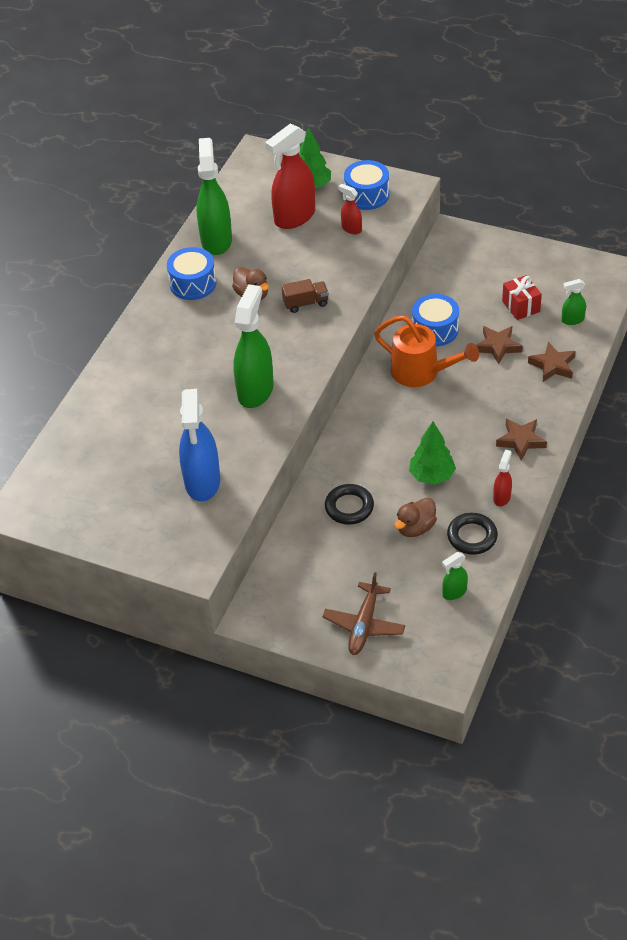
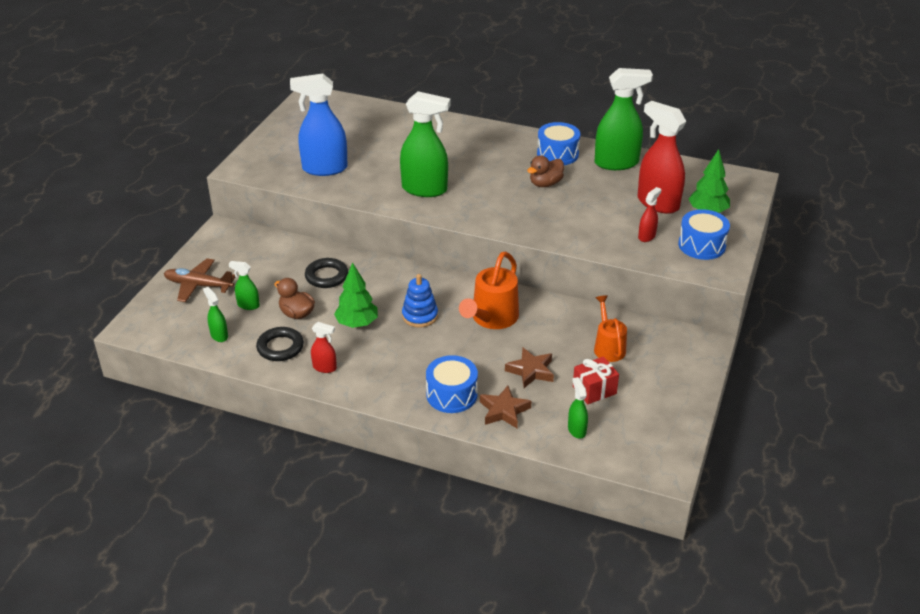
camera: 85 degrees right, 10 degrees down
(305, 303) = (536, 212): brown truck -> none
(401, 573) = (248, 305): none -> green spray bottle
(418, 426) = (420, 316): none -> blue stacking toy
(435, 329) = (553, 328): blue drum -> blue drum (451, 395)
(461, 294) = (608, 347): none -> orange watering can
(521, 441) = (396, 383): brown star -> none

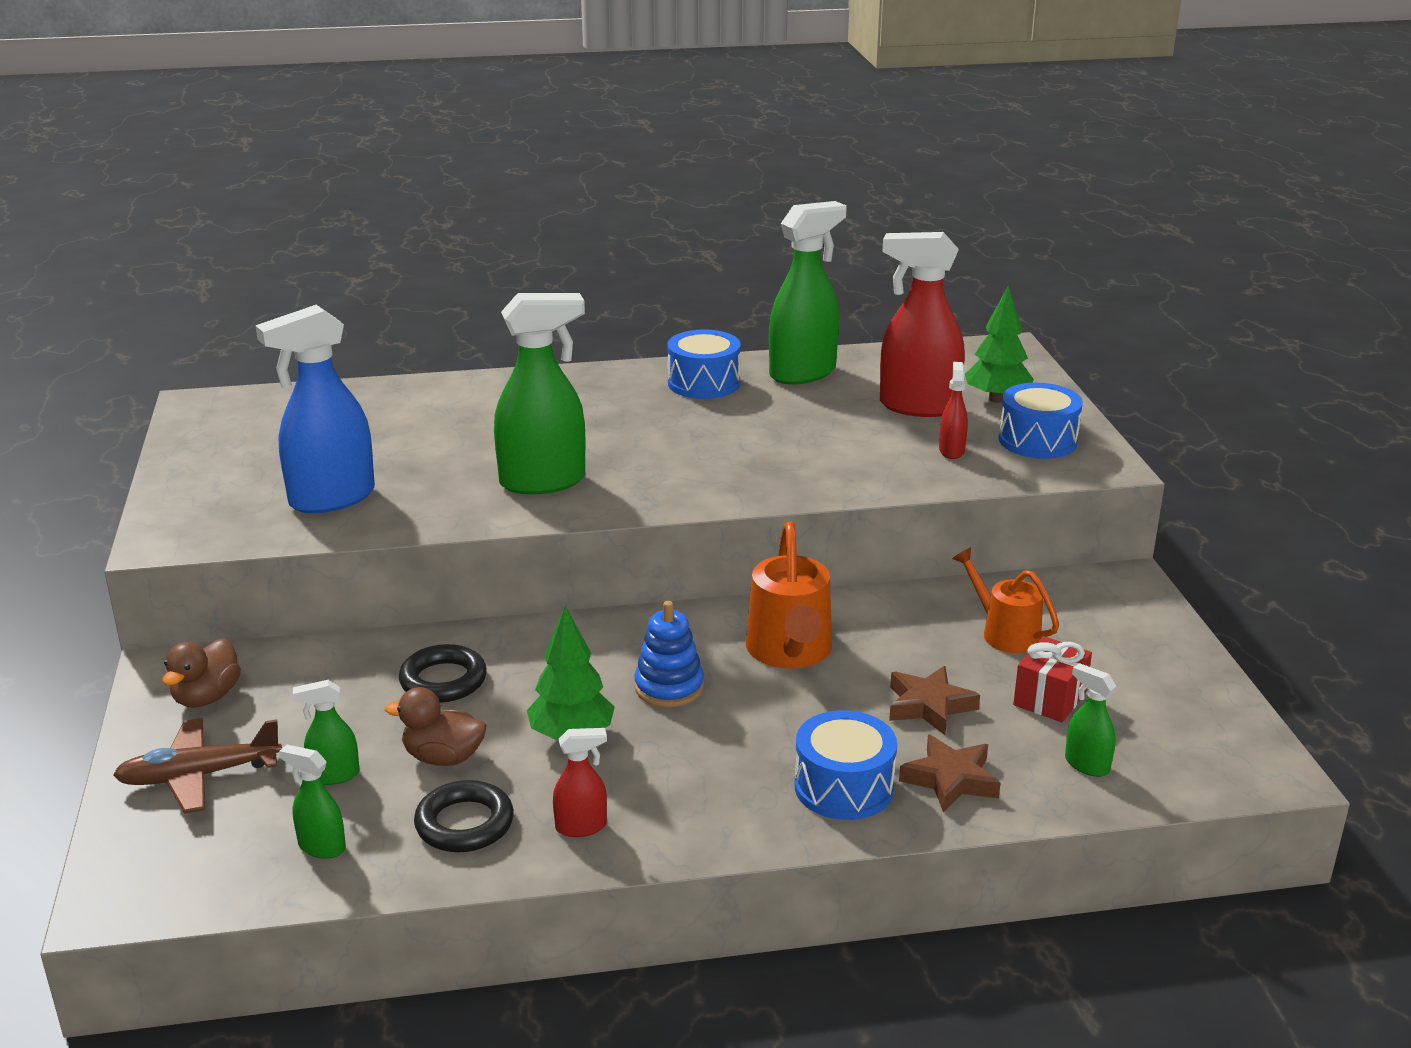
camera: 30 degrees left, 10 degrees down
(545, 184) = (728, 424): brown duck -> brown duck (206, 697)

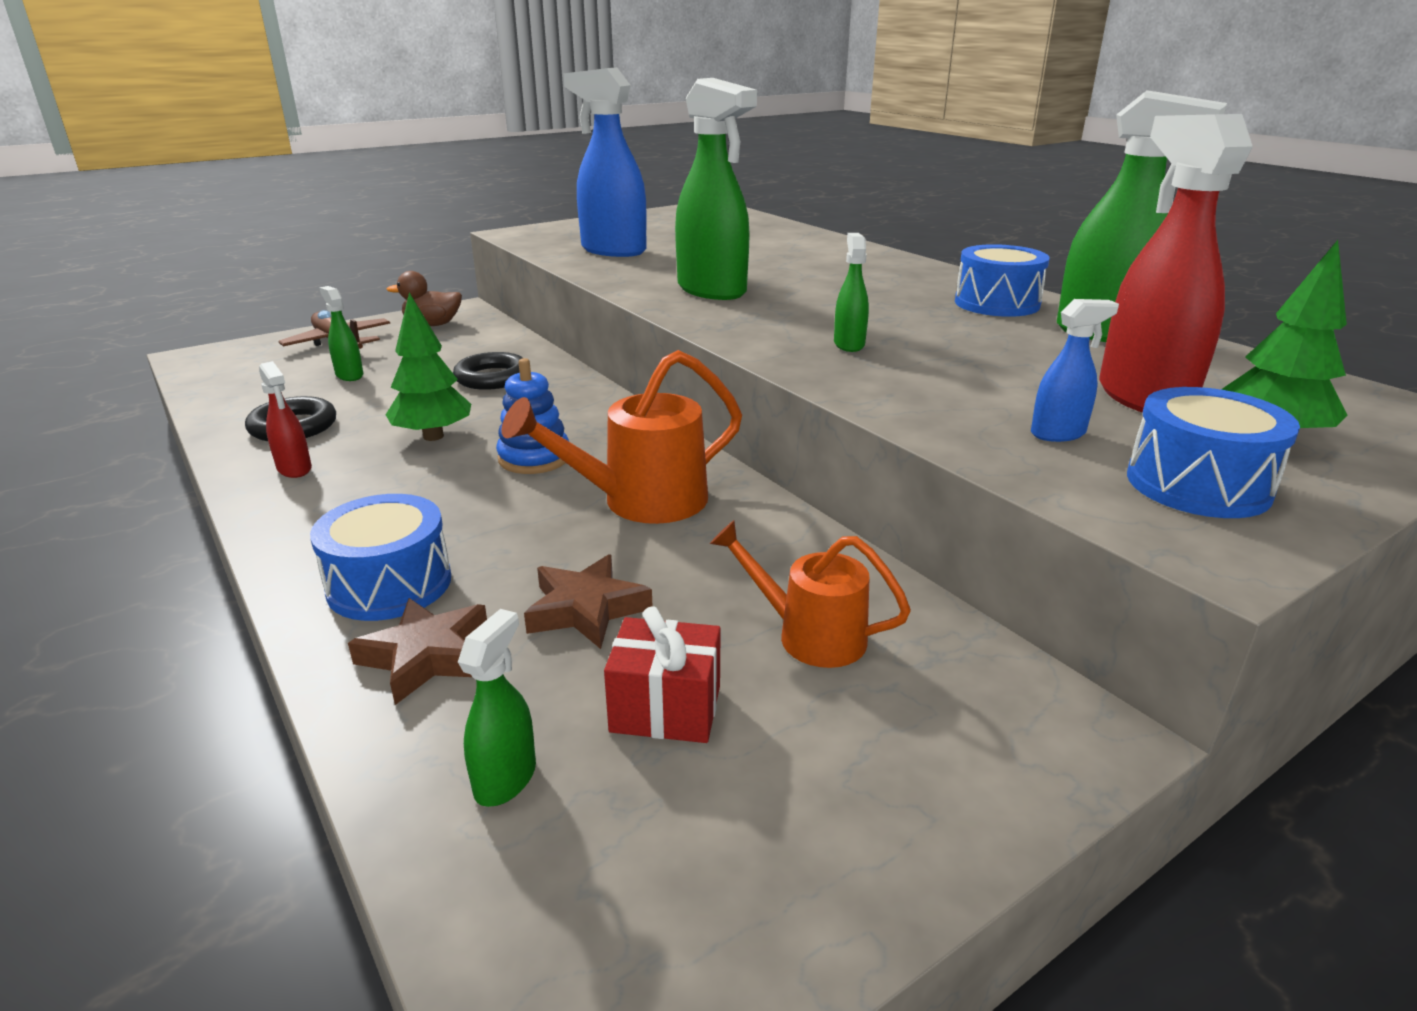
camera: 65 degrees right, 0 degrees up
(321, 847) = (258, 391): green spray bottle -> green spray bottle (849, 344)
(443, 758) = (383, 401): brown duck -> none
(951, 451) = (1058, 433): red spray bottle -> blue spray bottle
(1004, 632) = (808, 635): orange watering can -> orange watering can turned 90 degrees counterclockwise

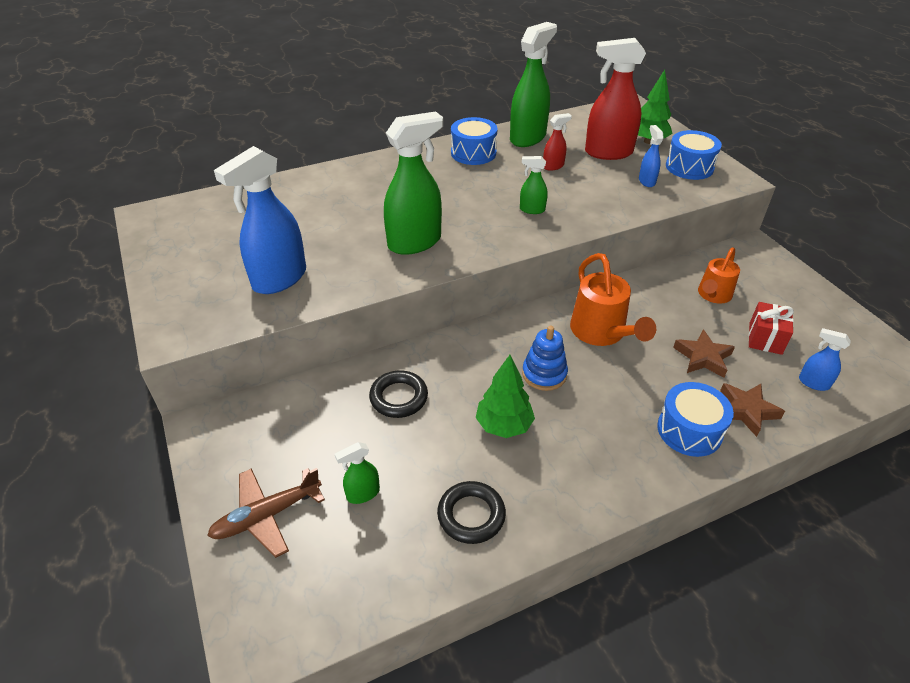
camera: 80 degrees left, 15 degrees up
(294, 469) = (548, 500): red spray bottle -> red spray bottle (553, 166)
(432, 325) = (242, 445): brown duck -> none
(506, 779) = (813, 383): green spray bottle -> blue spray bottle

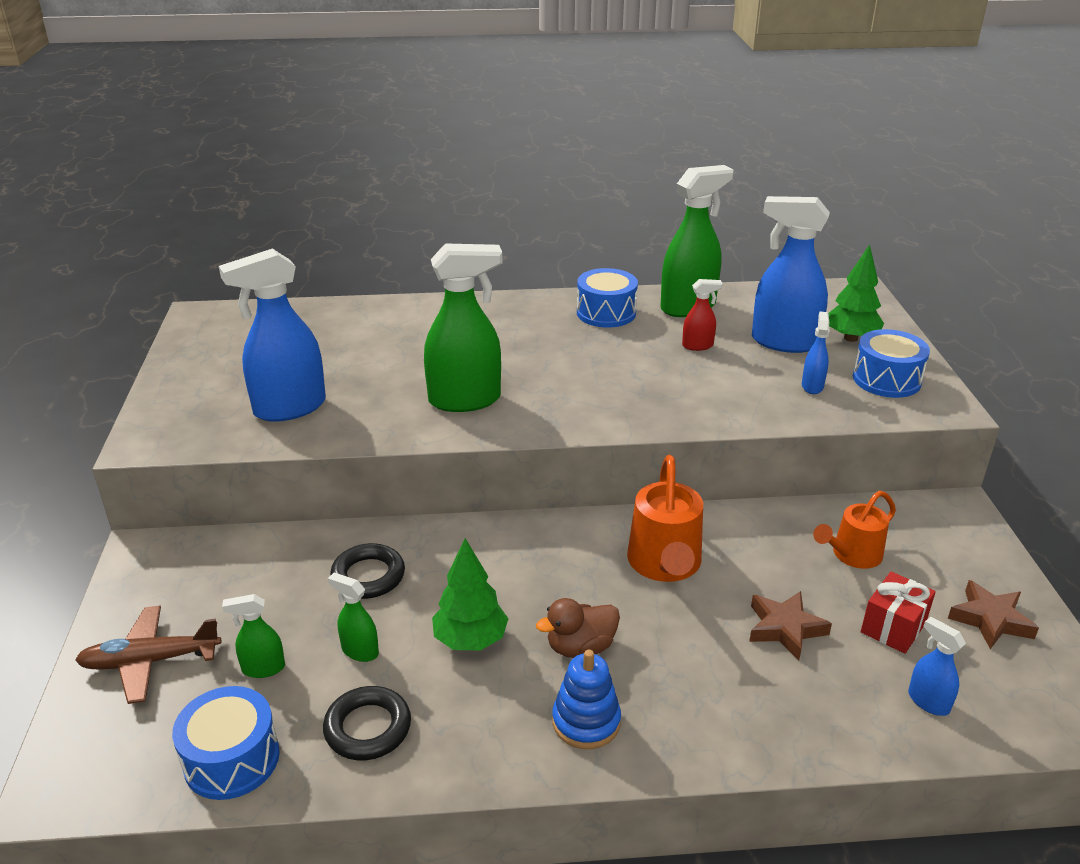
camera: 20 degrees right, 10 degrees down
(532, 210) = (633, 391): green spray bottle -> green spray bottle (359, 651)
(544, 374) = (558, 595): blue stacking toy -> blue stacking toy (586, 722)
(582, 409) = (580, 647): none -> brown duck
(608, 152) = (783, 342): red spray bottle -> blue spray bottle
(689, 430) = (706, 711): blue drum -> blue drum (232, 759)
(746, 411) = (803, 710): brown star -> brown star (990, 619)

